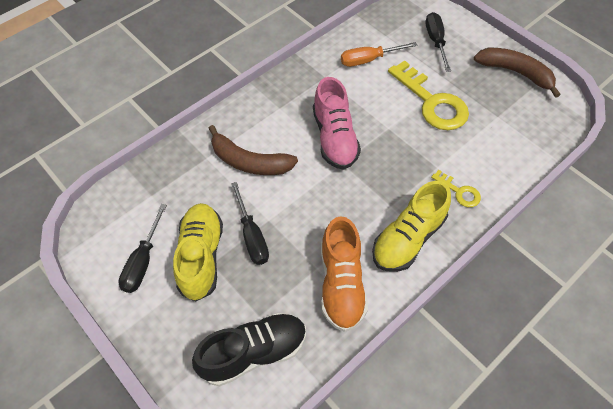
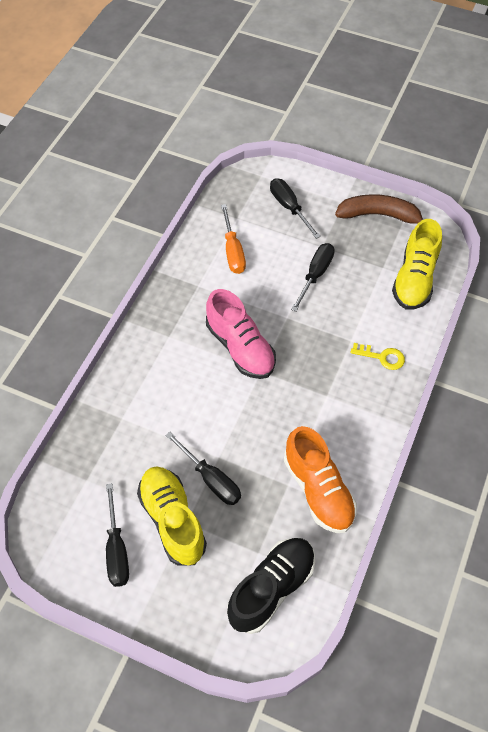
camera: 25 degrees left, 0 degrees up
(249, 162) = (168, 405): brown banana -> none
(368, 60) = (233, 251): orange screwdriver -> orange screwdriver turned 60 degrees counterclockwise
(408, 238) = (357, 421): yellow shoe -> yellow shoe (414, 279)
(431, 102) = (315, 275): yellow key -> black screwdriver

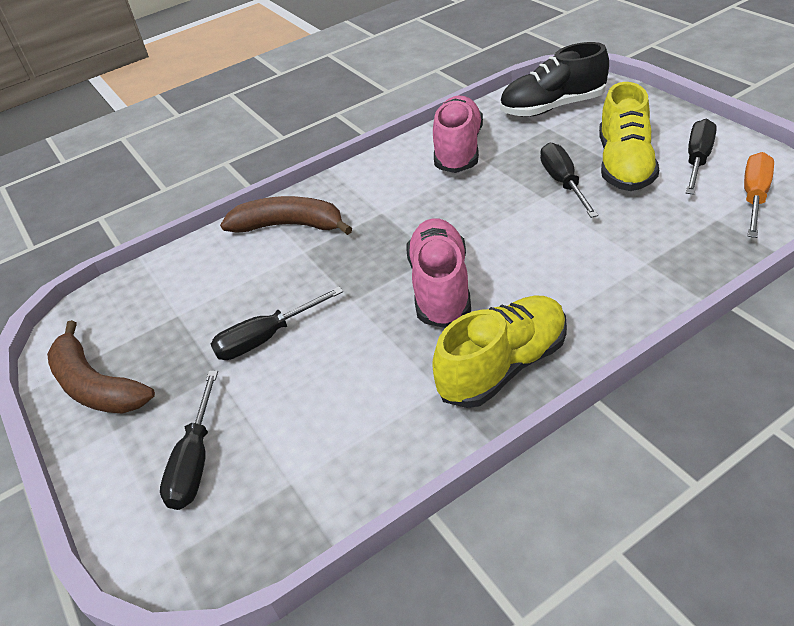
camera: 140 degrees left, 15 degrees down
(233, 251) = (346, 423): orange screwdriver -> orange screwdriver (754, 197)
(318, 490) = (458, 150): orange shoe -> pink shoe
(382, 357) = (289, 226): yellow key -> brown banana
(414, 279) = (162, 287): yellow shoe -> yellow shoe (503, 366)

